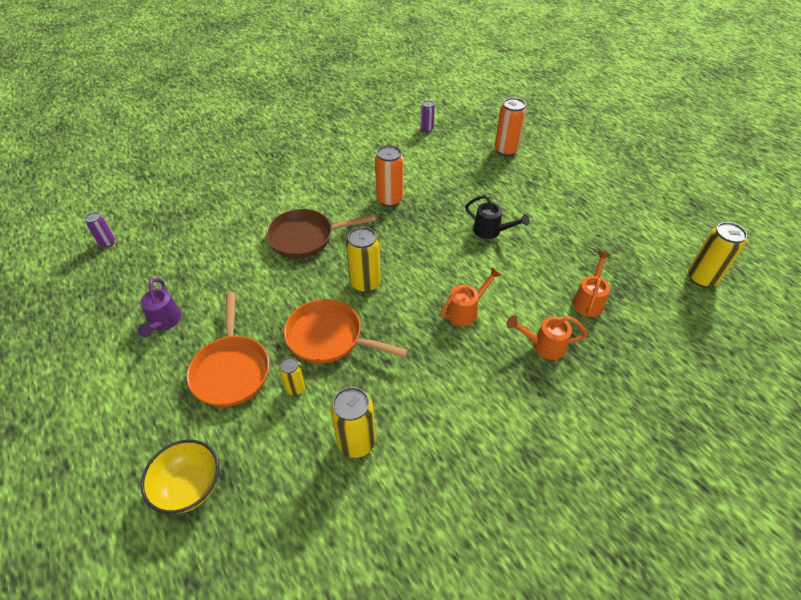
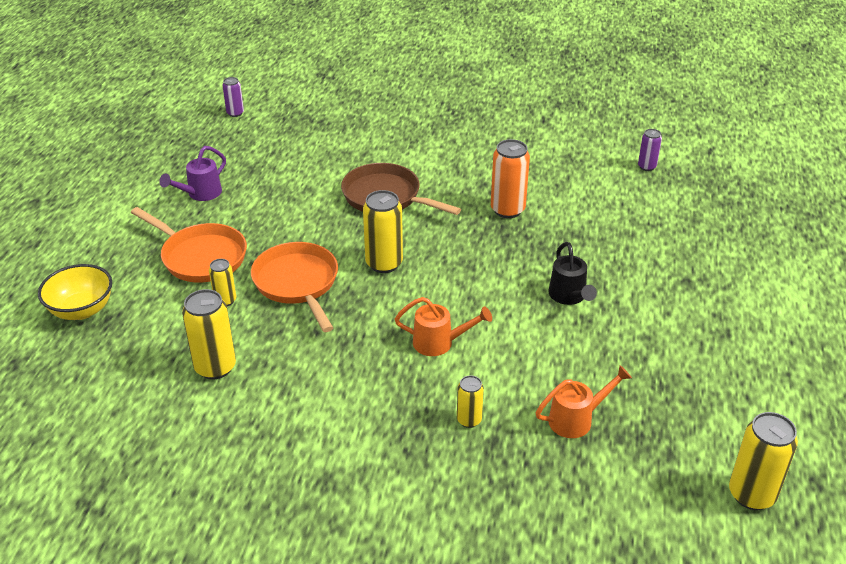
camera: 45 degrees right, 10 degrees down
(231, 370) = (200, 257): orange pan -> orange pan turned 90 degrees counterclockwise
(506, 150) = (710, 234): orange can -> none
(544, 345) = (469, 420): orange watering can -> yellow can

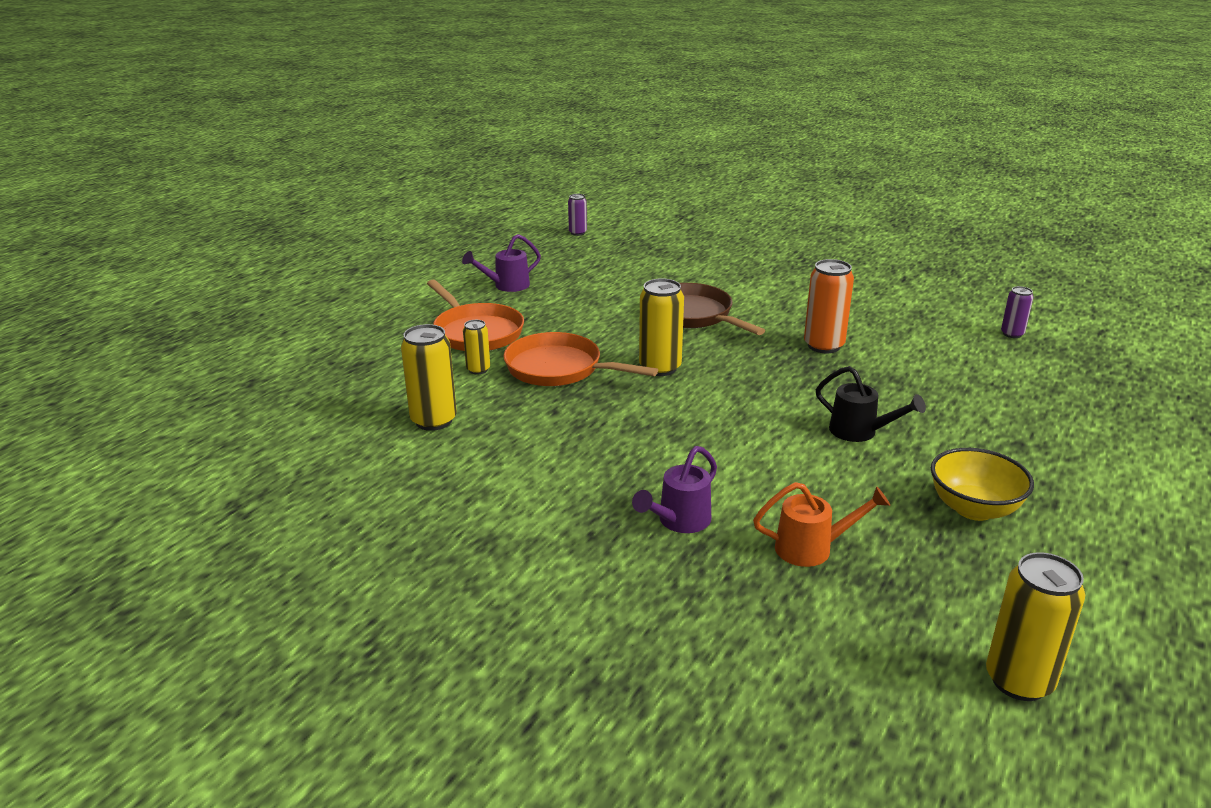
camera: 20 degrees right, 10 degrees down
(82, 310) = (338, 353): yellow bowl -> yellow bowl (974, 509)
(297, 283) = (559, 369): orange pan -> orange pan turned 60 degrees counterclockwise
(439, 343) = (683, 445): orange watering can -> none
(469, 420) = (679, 521): yellow can -> purple watering can
(569, 296) = (859, 432): black watering can -> black watering can turned 60 degrees counterclockwise

